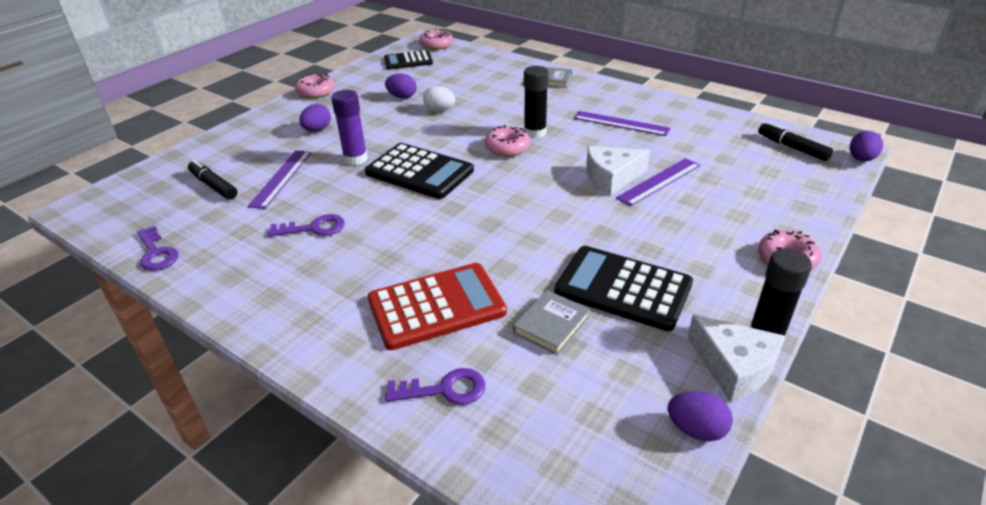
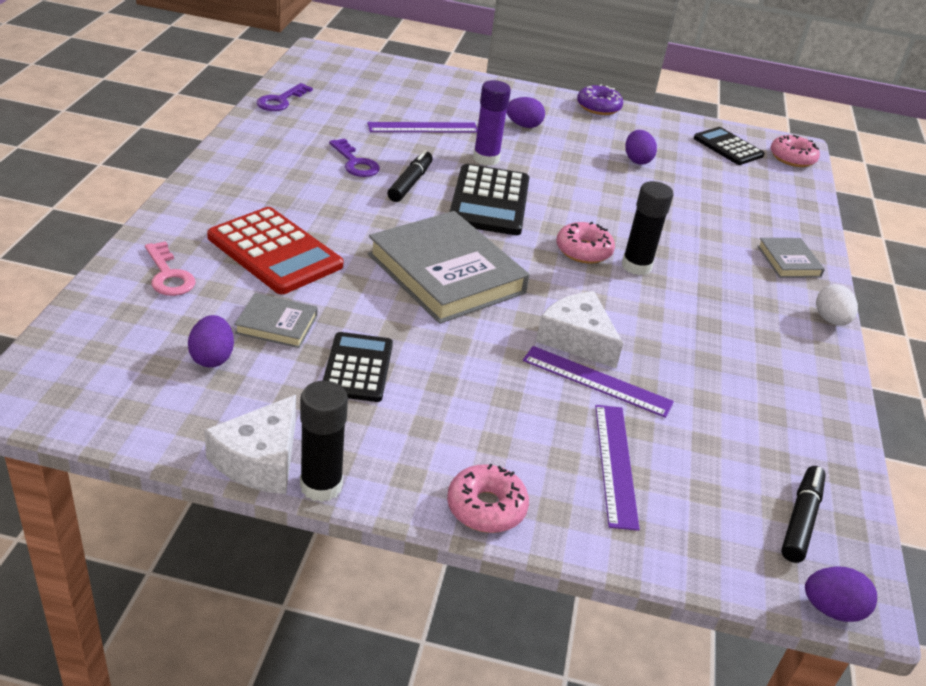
camera: 60 degrees right, 0 degrees up
(213, 186) = (388, 99): black marker -> black marker (410, 183)
(316, 92) = (598, 107): pink donut -> purple donut
(439, 110) = (629, 190): white egg -> white egg (830, 320)
(444, 389) = (168, 275): purple key -> pink key
(511, 216) = (446, 273): none -> grey book
(621, 123) = (722, 335): purple ruler -> purple ruler (615, 464)
(623, 288) = (357, 368): black calculator -> black calculator, size x0.65
(696, 429) = (161, 434): purple egg -> purple egg (212, 358)

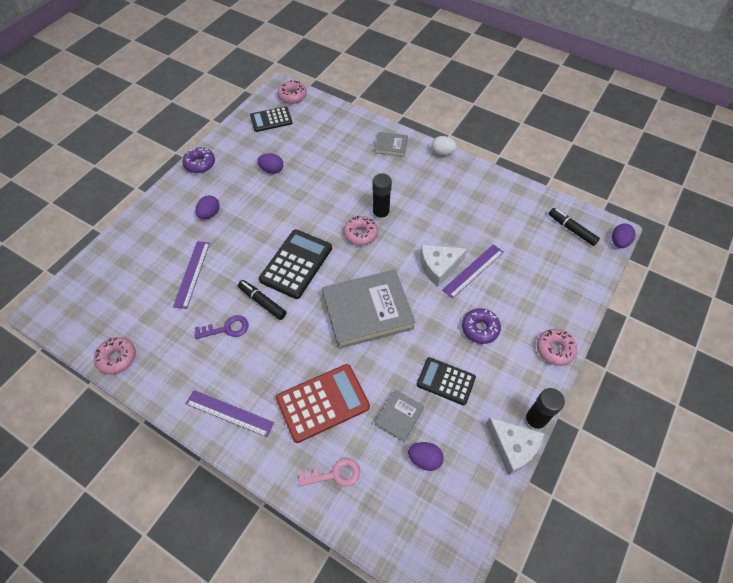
camera: 65 degrees left, 20 degrees up
(280, 101) = (117, 358): purple key -> pink donut
(479, 400) = (480, 328): none -> purple donut
(486, 159) = (245, 249): purple glue stick -> none
(489, 201) = (296, 264): black calculator -> black calculator turned 90 degrees counterclockwise
(615, 464) = (532, 285): purple ruler -> purple ruler (229, 413)

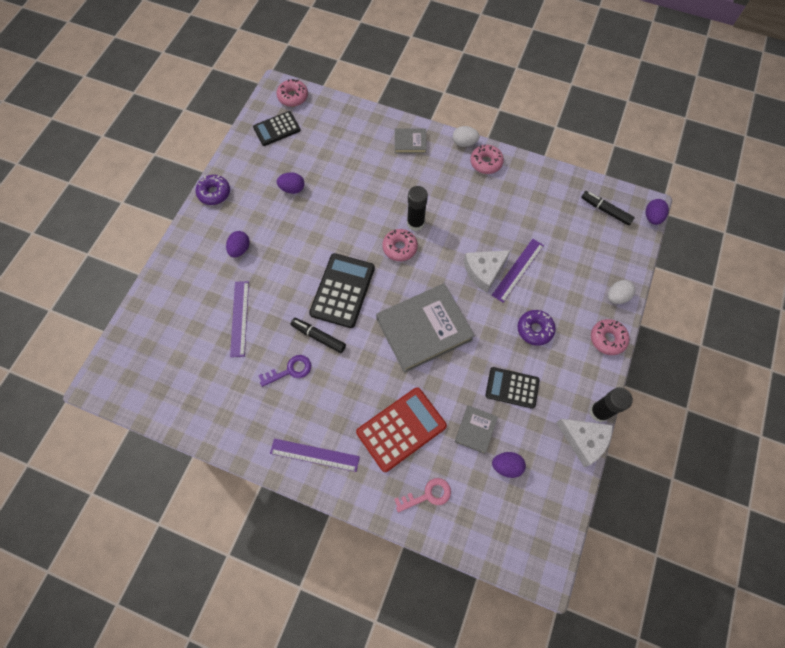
camera: 10 degrees left, 10 degrees up
(117, 358) = (189, 419): pink donut -> pink donut (486, 163)
(571, 310) = (617, 297): none -> white egg

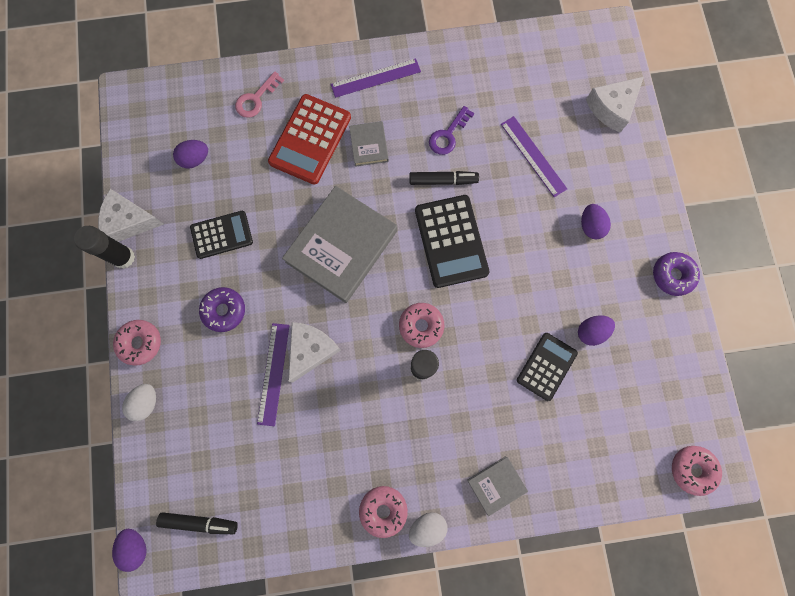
camera: 150 degrees right, 10 degrees up
(154, 322) = (611, 108): none -> white cheese
(277, 129) = (673, 405): black calculator -> black calculator (546, 366)
(475, 430) = (239, 176): grey book -> grey book (369, 145)

